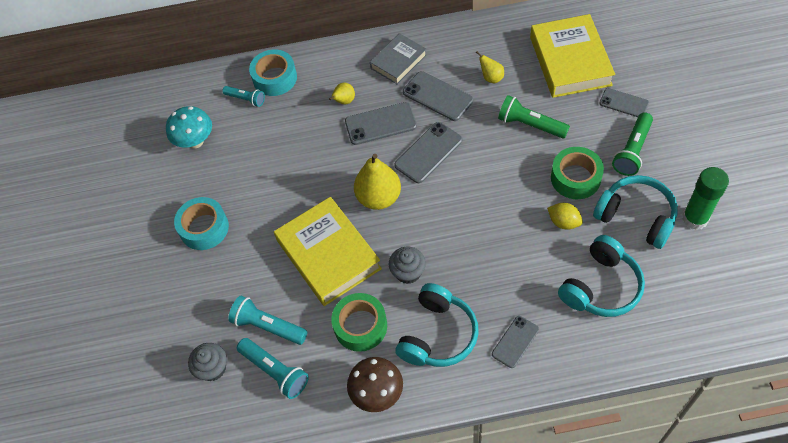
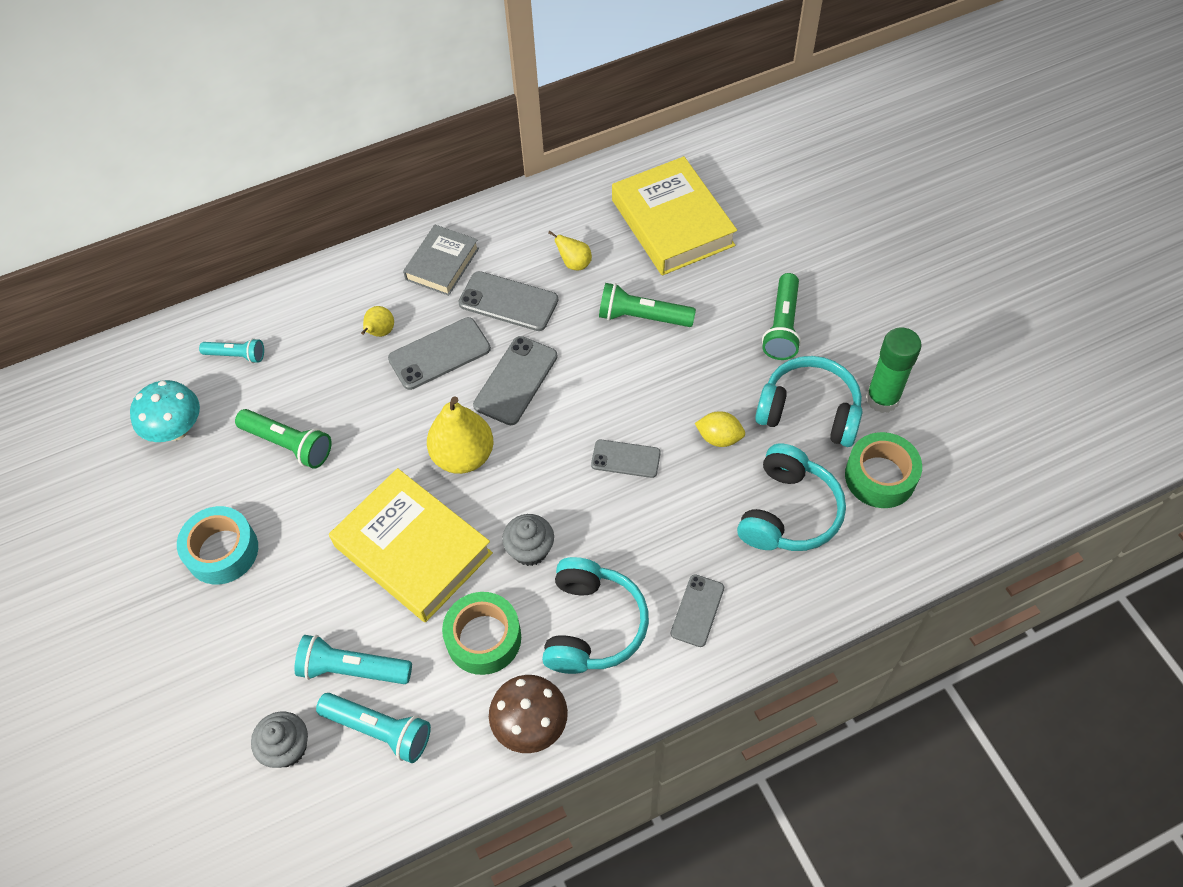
camera: 20 degrees left, 0 degrees up
(264, 166) = (288, 444): none -> green flashlight
(275, 78) = (271, 318): turquoise tape -> none
(575, 178) = (719, 376): green tape -> green tape (880, 477)
(623, 103) = (755, 266): grey phone -> grey phone (625, 459)

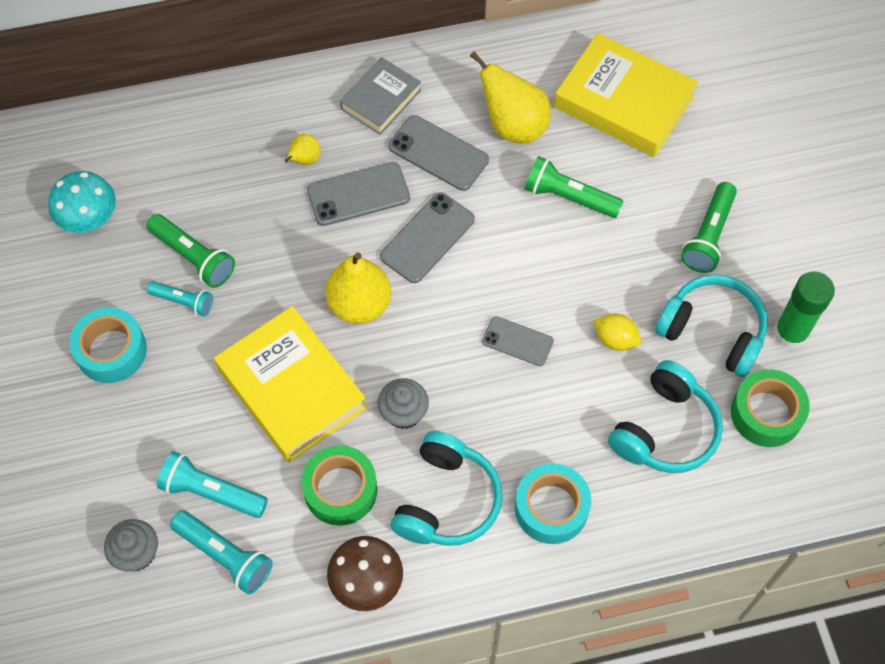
camera: 10 degrees right, 5 degrees up
(236, 355) = (160, 155): turquoise flashlight -> turquoise flashlight (183, 301)
(574, 263) = (513, 126): yellow pear -> yellow pear, size x1.99
(672, 223) = (623, 102): yellow book -> yellow book turned 45 degrees counterclockwise
(697, 610) = (551, 508): grey phone -> turquoise tape

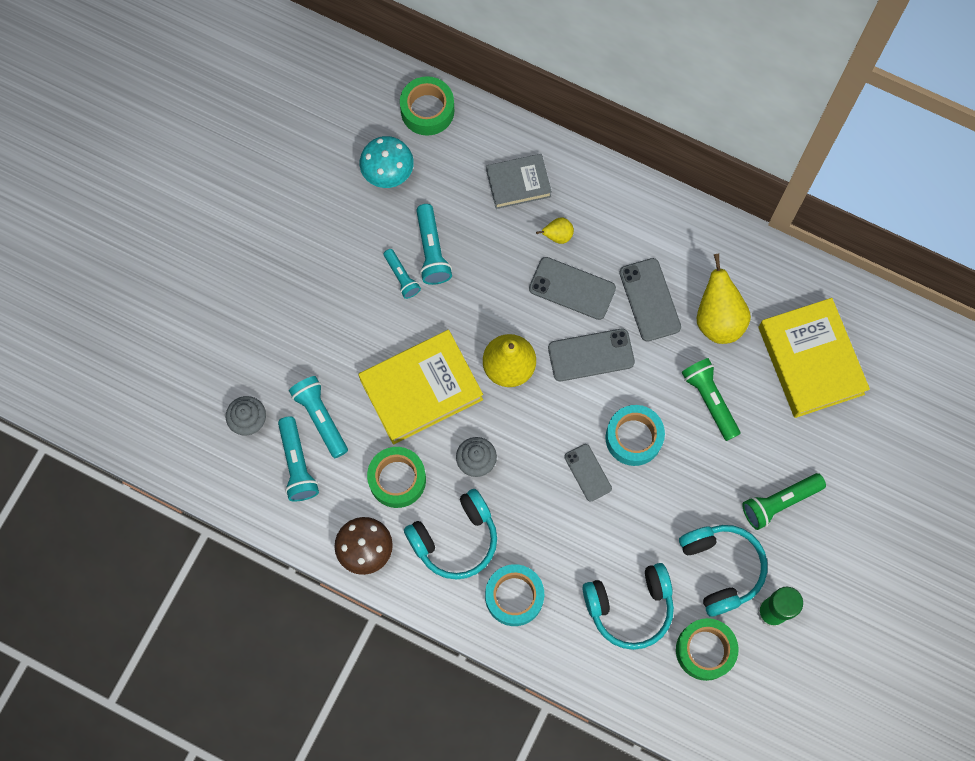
camera: 40 degrees right, 10 degrees up
(83, 140) = (427, 110): none -> green tape
(111, 351) = (333, 276): turquoise tape -> turquoise tape (633, 438)
(193, 257) = (432, 251): green flashlight -> turquoise flashlight
(292, 388) = (421, 389): yellow book -> yellow book turned 60 degrees clockwise
(381, 100) = (645, 230): grey book -> grey book (518, 183)
(615, 339) = (652, 522): yellow lemon -> none

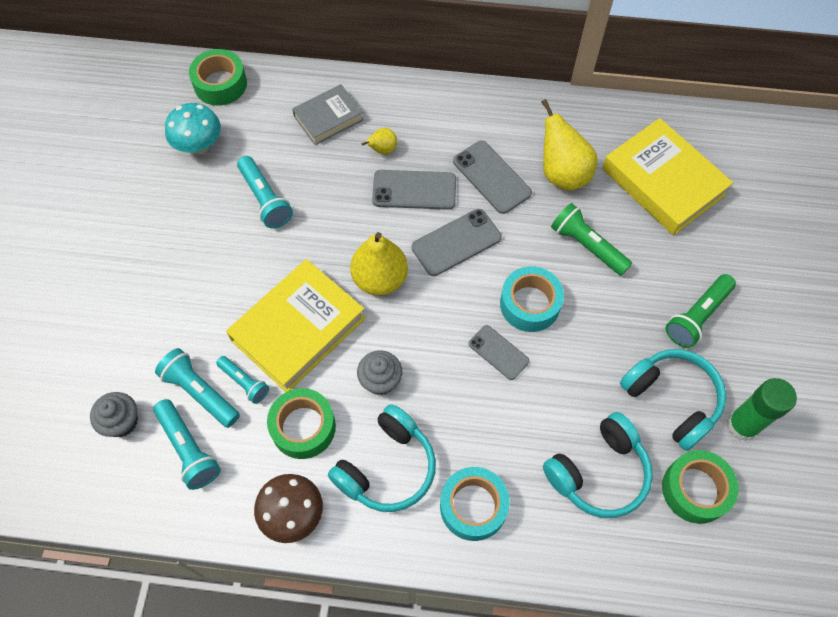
camera: 20 degrees left, 10 degrees down
(401, 277) = (243, 231): turquoise flashlight -> turquoise flashlight (244, 382)

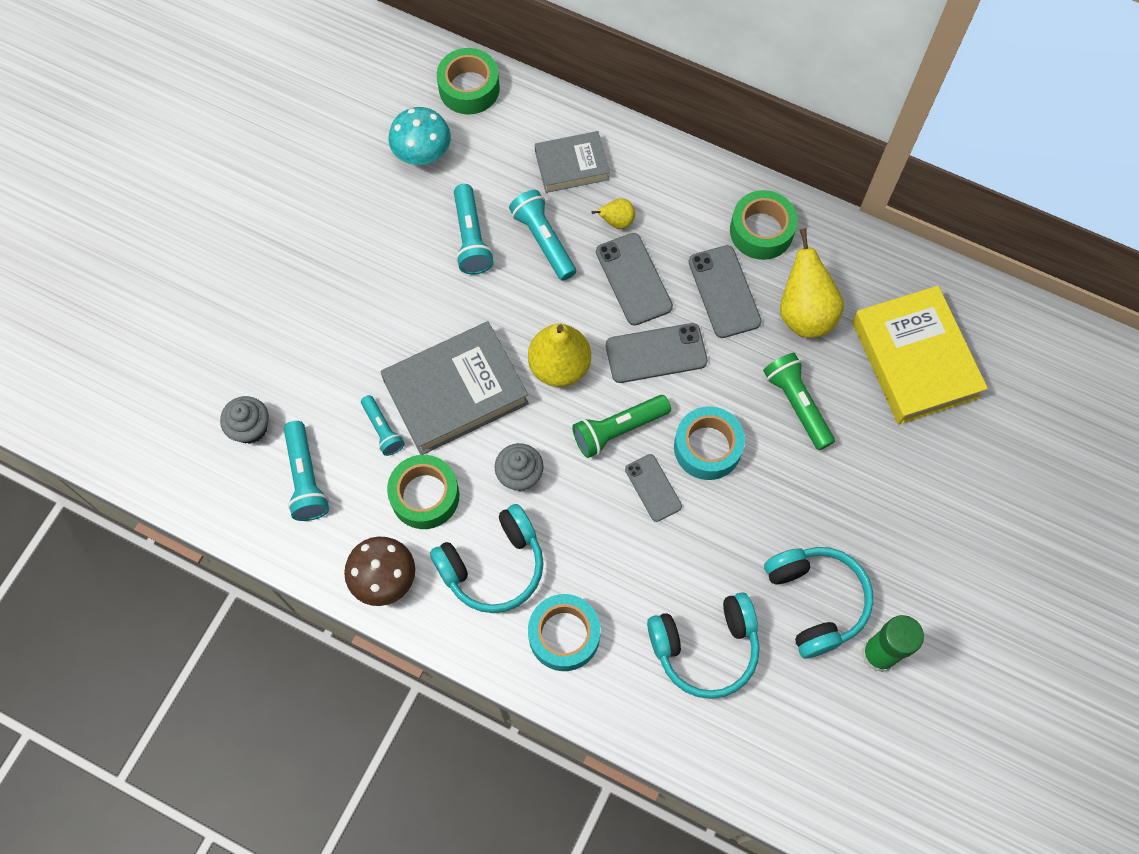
camera: 20 degrees right, 5 degrees up
(200, 392) = (336, 425): turquoise flashlight -> turquoise flashlight (543, 240)
(298, 329) = (456, 392): yellow book -> grey book
(414, 190) = (633, 279): grey phone -> grey phone turned 45 degrees clockwise
(695, 490) = (798, 701): green tape -> green tape (761, 231)
(697, 316) = (884, 523): green flashlight -> green flashlight (618, 429)

